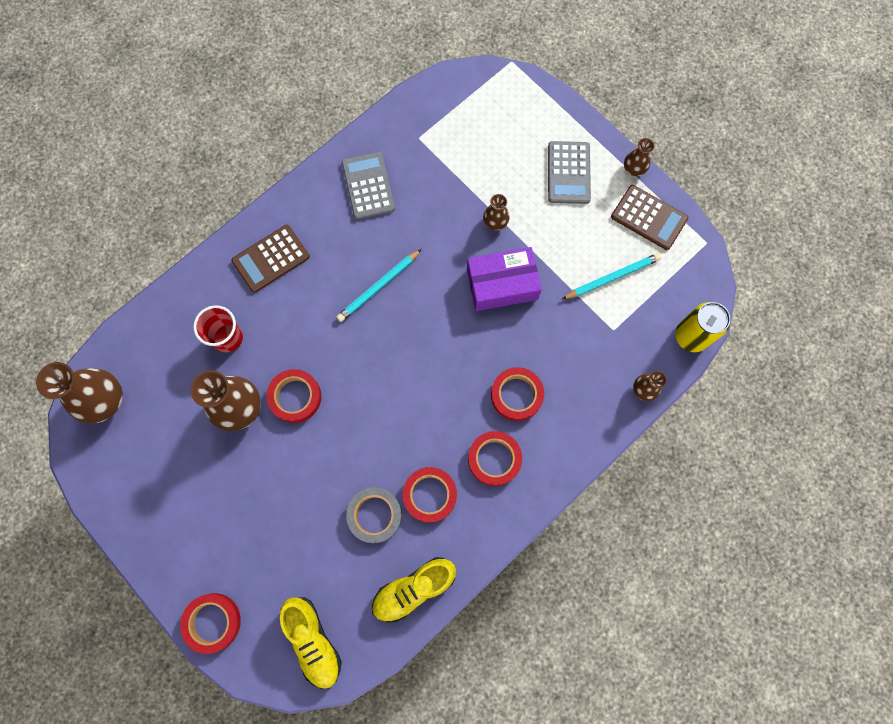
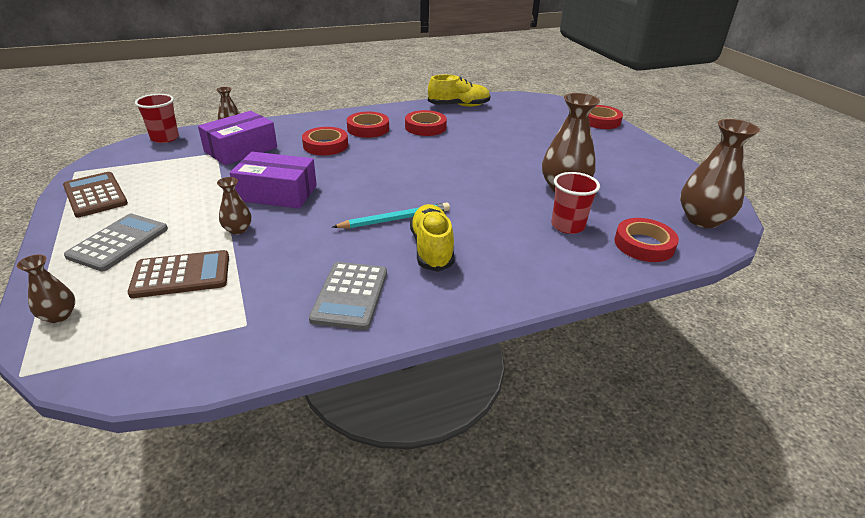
camera: 160 degrees left, 40 degrees down
(271, 259) = (503, 267): brown calculator -> brown calculator (181, 275)
(295, 397) = (510, 182): red tape -> red tape (644, 244)
(313, 640) = (532, 105): yellow shoe -> yellow shoe (431, 249)
(374, 515) = (470, 129): grey tape -> none
(595, 347) = (241, 149): none -> purple box
(612, 277) = (179, 174): turquoise pencil -> none
(634, 169) = (53, 227): brown vase -> brown vase (59, 315)
(691, 336) = (165, 138): yellow can -> red cup

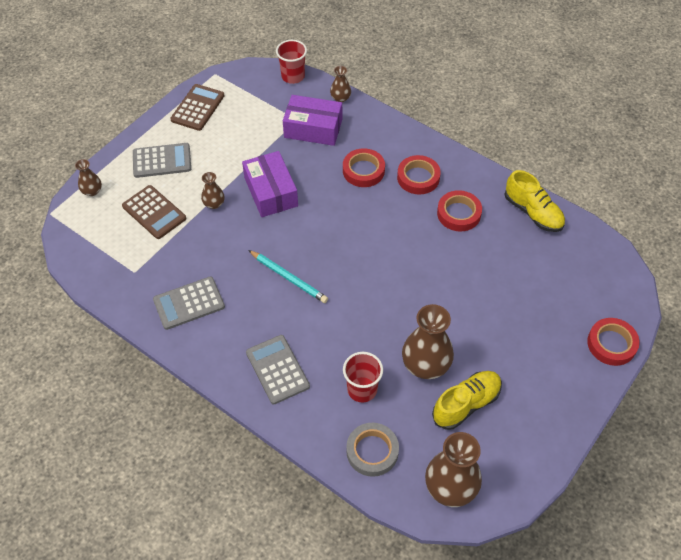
camera: 60 degrees right, 20 degrees up
(431, 249) = (267, 318): yellow shoe -> yellow shoe (466, 404)
(504, 265) = (277, 369): none -> grey calculator
(644, 244) = (372, 451): red tape -> grey tape

